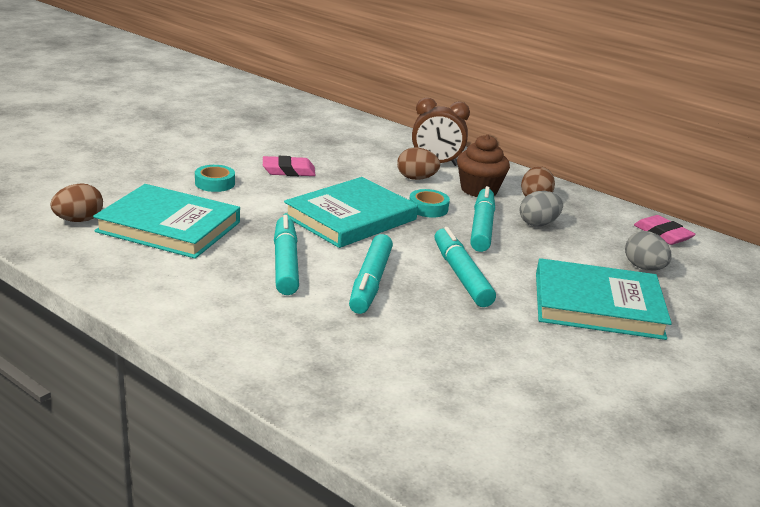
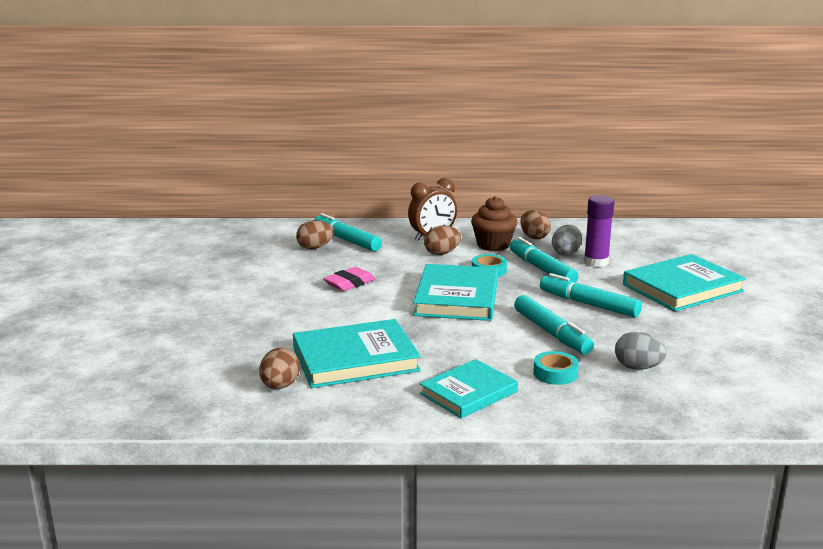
camera: 35 degrees left, 5 degrees down
(194, 293) = (468, 393): none -> turquoise book
(215, 183) = (318, 314): turquoise tape -> turquoise tape (555, 373)
(285, 263) = (481, 346): turquoise marker -> turquoise marker (346, 240)
(320, 135) = (315, 248): none -> brown egg
(552, 244) = (596, 262): none -> purple glue stick
(643, 268) = (663, 255): grey egg -> grey egg (638, 367)
(662, 234) = (636, 231): pink eraser -> none

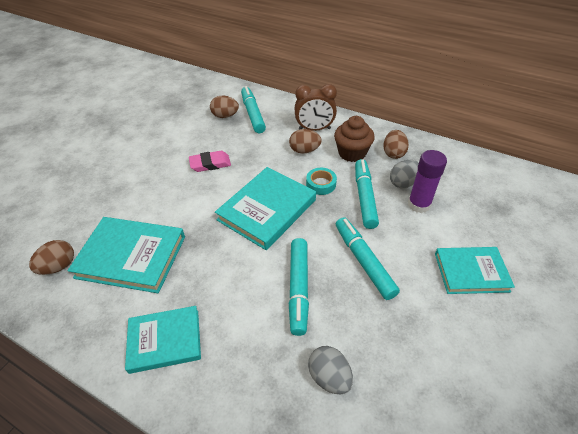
camera: 30 degrees right, 25 degrees up
(555, 373) = (252, 348): turquoise tape -> none
(682, 288) = (471, 272): turquoise book -> turquoise book, size x0.66

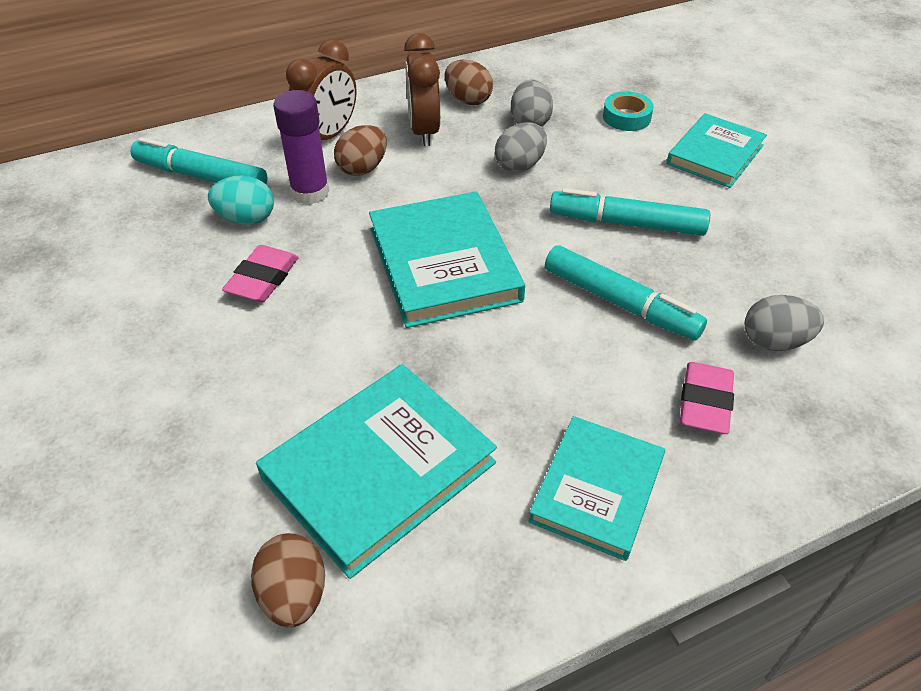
camera: 55 degrees left, 0 degrees up
(225, 116) = (159, 208): brown egg -> none
(240, 139) = (246, 219): none -> turquoise egg
(254, 361) = (705, 402): none -> pink eraser
(321, 184) = (451, 188): turquoise tape -> turquoise tape (626, 117)
(352, 153) = (424, 131): brown cupcake -> brown clock
(364, 197) = (520, 165): turquoise marker -> grey egg
(419, 204) = (579, 132): purple glue stick -> purple glue stick (310, 192)

